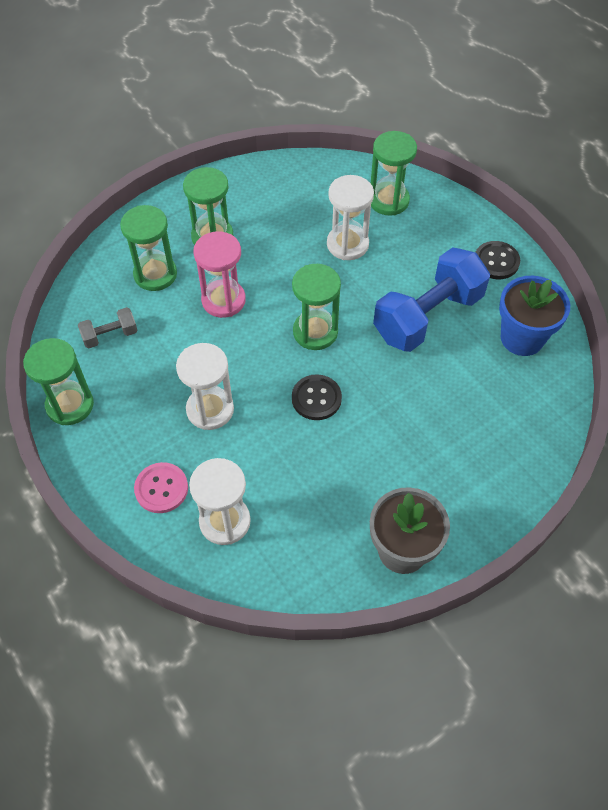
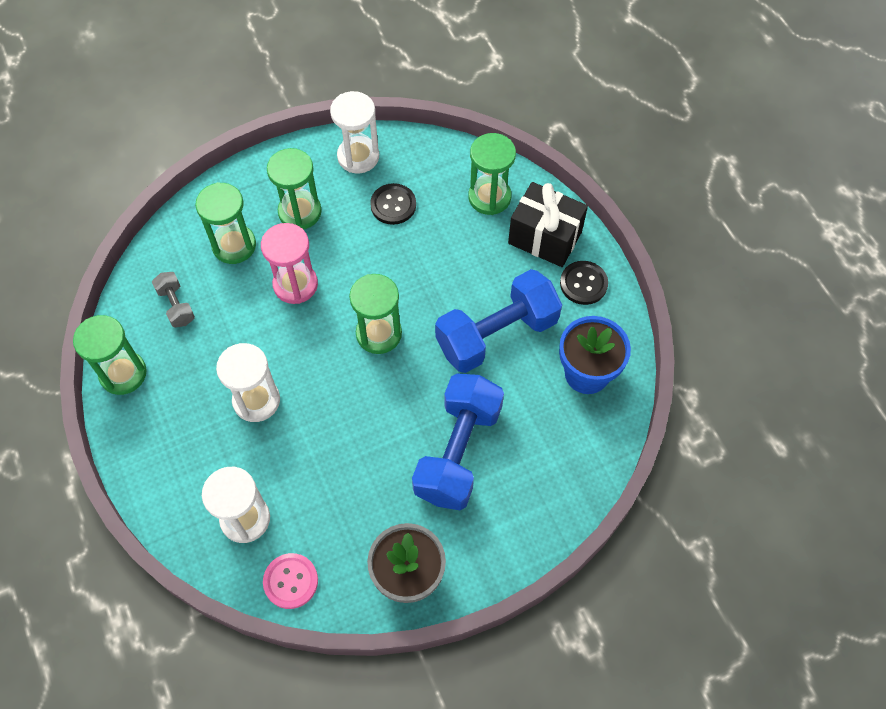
camera: 10 degrees right, 5 degrees up
(110, 335) = (176, 306): grey dumbbell -> grey dumbbell turned 75 degrees clockwise
(161, 488) = (192, 475): pink button -> pink button (291, 581)
(316, 398) = (363, 406): black button -> black button (393, 205)
(347, 244) = (435, 241): white hourglass -> white hourglass (358, 156)
(419, 426) = (458, 452): none -> blue dumbbell
(449, 227) = (545, 237): none -> black gift

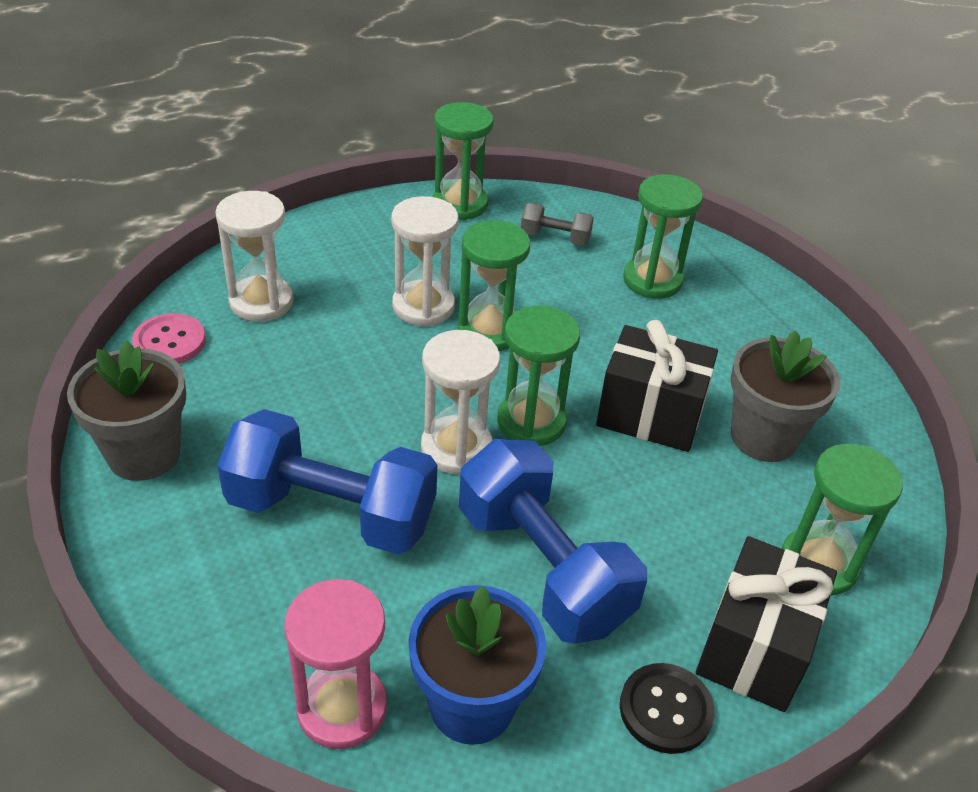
camera: 85 degrees right, 20 degrees down
(176, 306) = (555, 238): grey dumbbell -> grey dumbbell turned 45 degrees clockwise
(295, 284) = (601, 336): pink hourglass -> pink hourglass (342, 708)
(300, 212) = (722, 338): green hourglass -> green hourglass (489, 331)
(358, 156) = (841, 397): white hourglass -> white hourglass (456, 448)
(373, 264) = (650, 414): none -> black gift
(393, 205) = (763, 437): black button -> grey flower pot

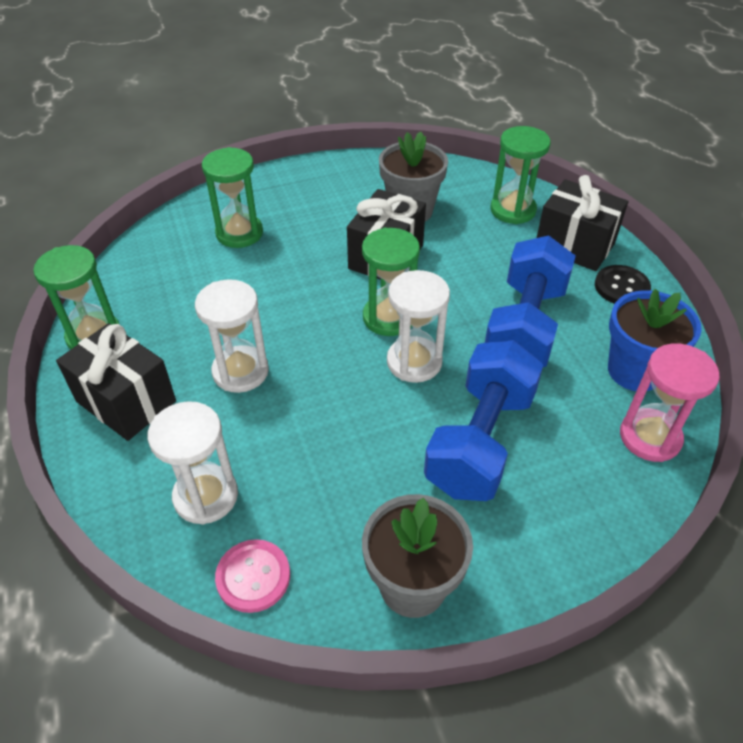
camera: 80 degrees left, 5 degrees up
(375, 237) = (126, 401): none -> black gift
(489, 331) = (282, 331): green hourglass -> none
(543, 567) = (524, 326): blue dumbbell -> blue dumbbell turned 45 degrees counterclockwise
(555, 238) = (167, 279): grey dumbbell -> none

